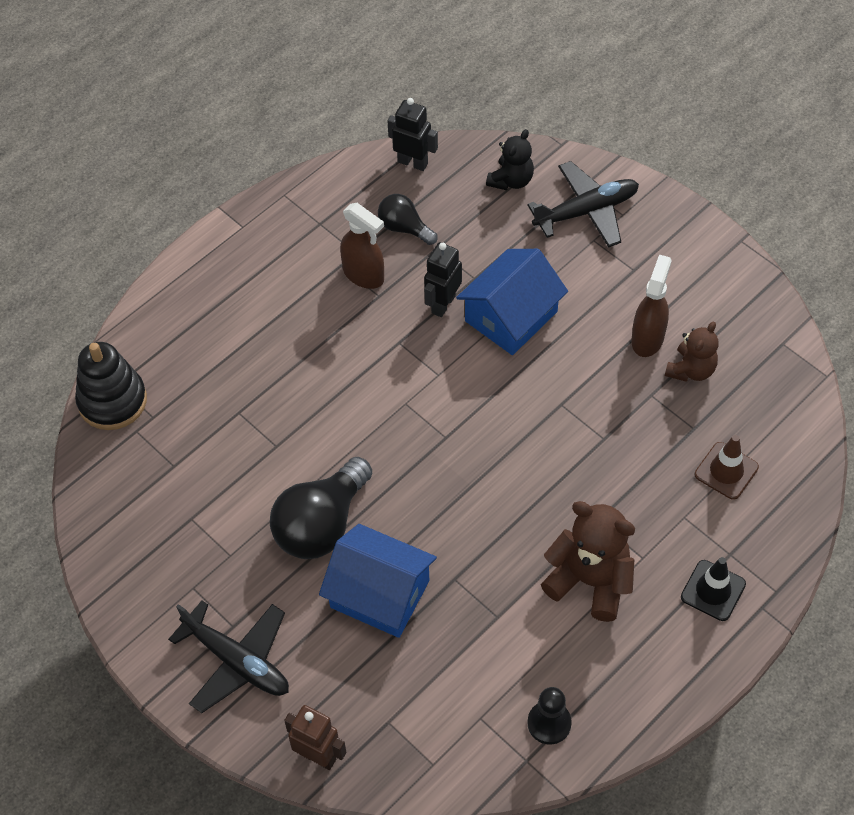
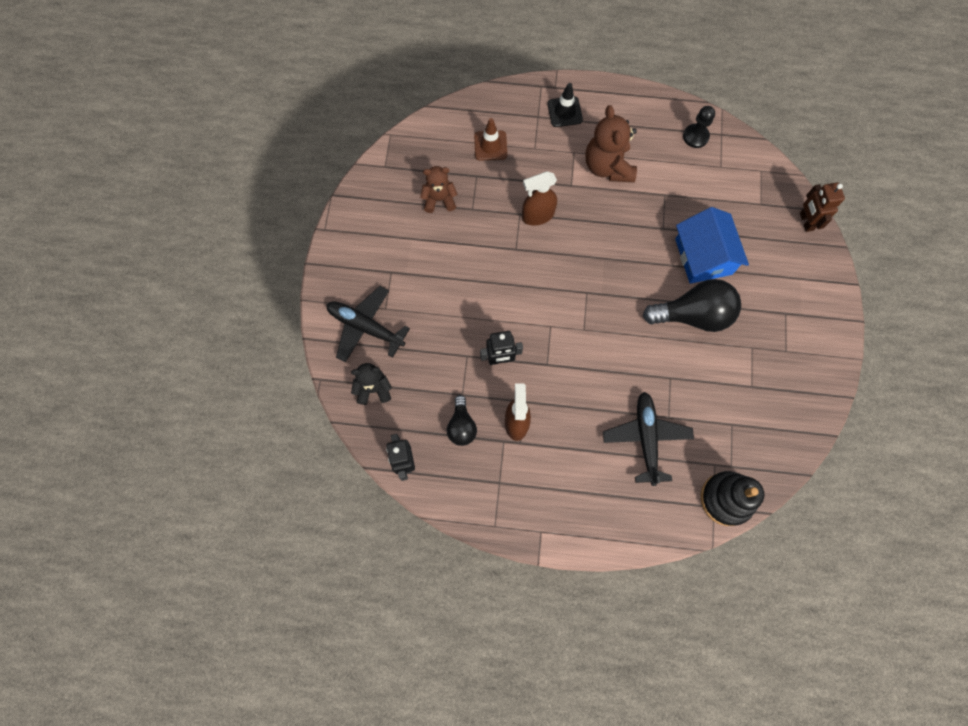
camera: 130 degrees left, 15 degrees up
(237, 662) = (800, 295): black plane -> black plane (646, 438)
(511, 316) = (478, 315): blue house -> none
(647, 338) = (435, 234): brown spray bottle -> brown spray bottle (537, 216)

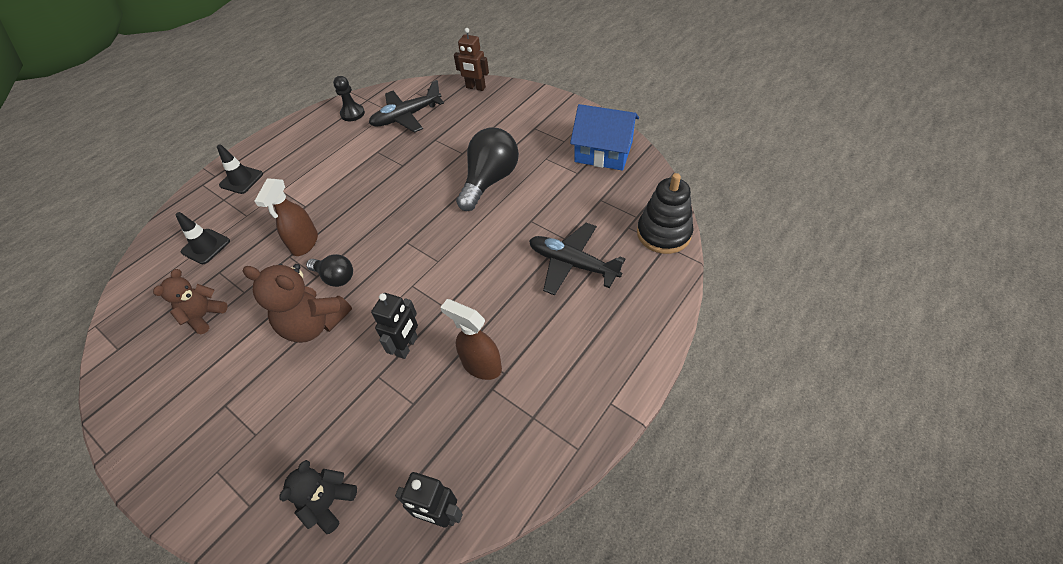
camera: 55 degrees left, 20 degrees down
(365, 327) = (253, 470): black plane -> black plane (406, 116)
(461, 426) = (445, 423): black light bulb -> black light bulb (335, 277)
(490, 145) = (206, 246): brown traffic cone -> black traffic cone
(608, 167) = (317, 174): brown teddy bear -> brown teddy bear (314, 324)
(703, 256) = (448, 152): blue house -> blue house (603, 152)

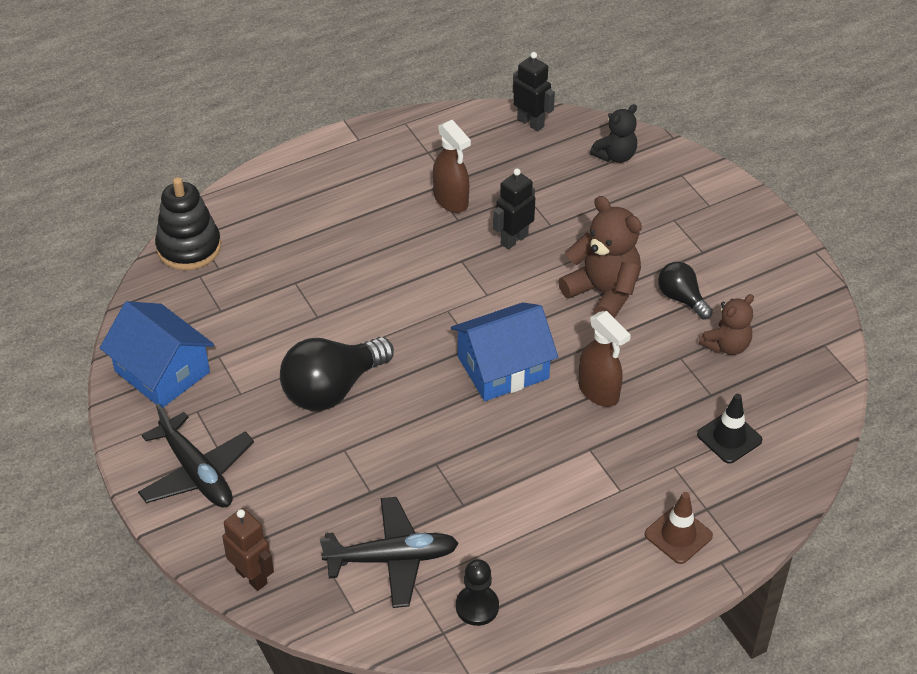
camera: 160 degrees left, 5 degrees down
(241, 180) = (678, 535): black traffic cone -> brown traffic cone
(305, 243) = (599, 392): brown spray bottle -> brown spray bottle turned 105 degrees clockwise
(335, 277) = (569, 334): black light bulb -> black light bulb (681, 298)
(379, 235) = (503, 367): none -> blue house
(572, 264) = (307, 253): black plane -> black plane (197, 473)

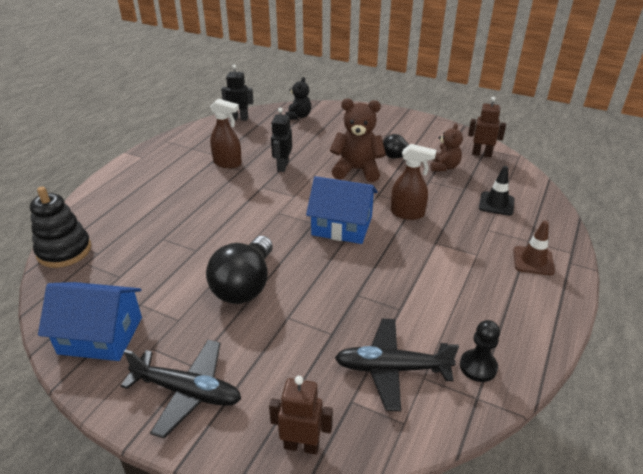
camera: 35 degrees left, 10 degrees down
(392, 559) = (391, 369): black plane -> black plane turned 135 degrees counterclockwise
(503, 367) = (342, 226): blue house -> blue house turned 75 degrees clockwise
(806, 351) = (481, 154): none -> brown robot

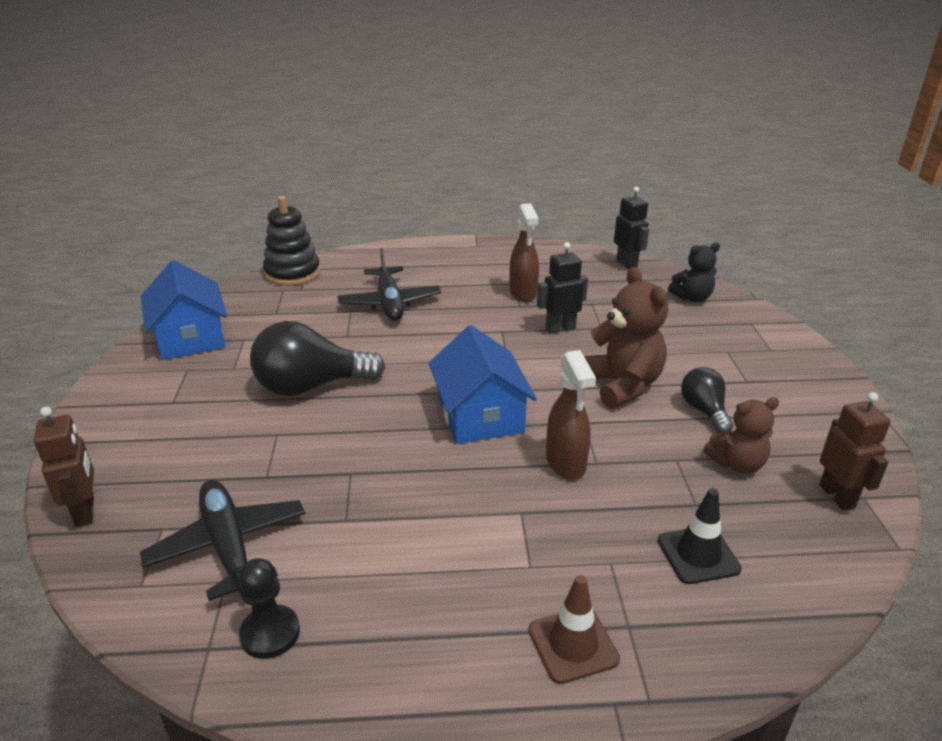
camera: 60 degrees right, 5 degrees down
(187, 392) = (136, 412): black plane -> black plane (389, 303)

